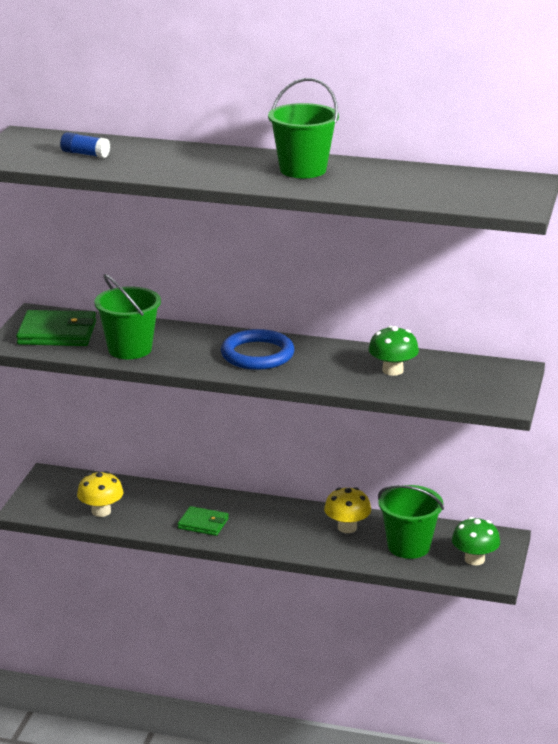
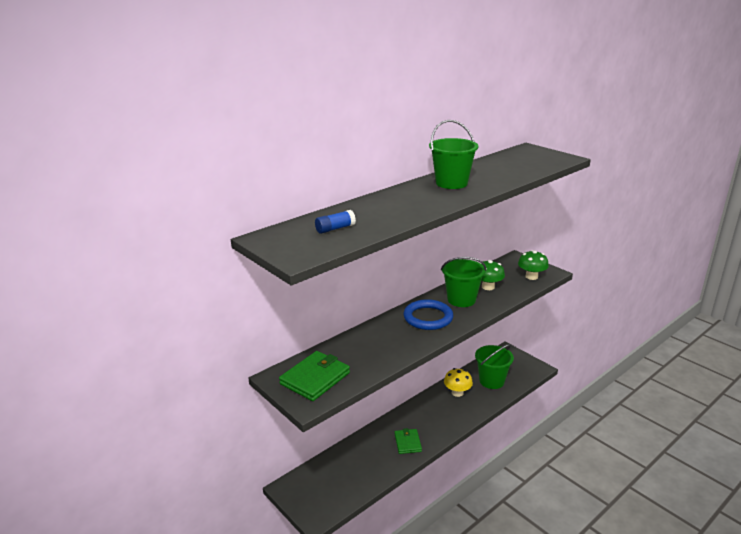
camera: 55 degrees left, 0 degrees up
(101, 511) = (354, 481): yellow mushroom -> none
(129, 349) = (372, 358): green bucket -> green bucket (461, 299)
(203, 523) = (407, 443): green wallet -> green wallet turned 60 degrees counterclockwise
(474, 559) = (519, 367): green mushroom -> green mushroom (531, 276)

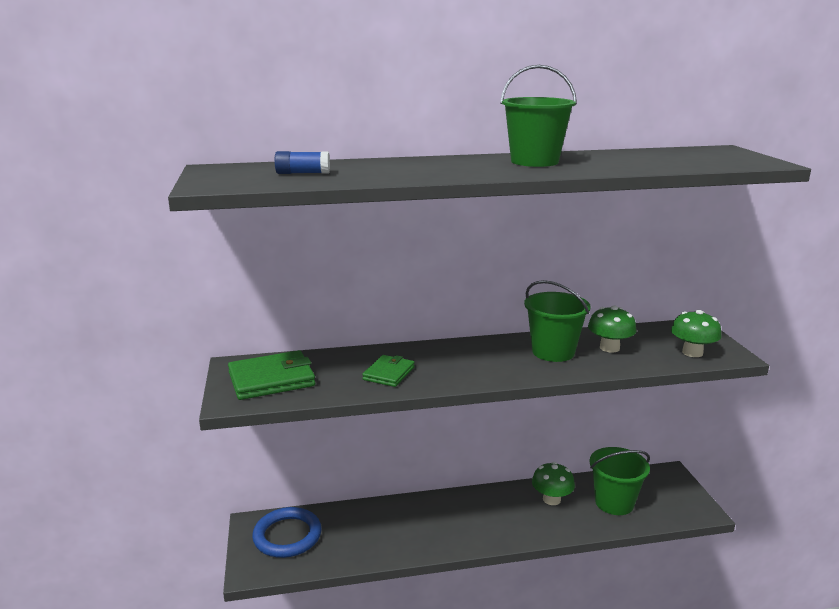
camera: 30 degrees right, 5 degrees down
(407, 443) = (432, 533): green wallet -> green wallet (388, 373)
(428, 317) = (483, 359): blue ring -> blue ring (287, 536)
(457, 392) = (551, 499): yellow mushroom -> green mushroom

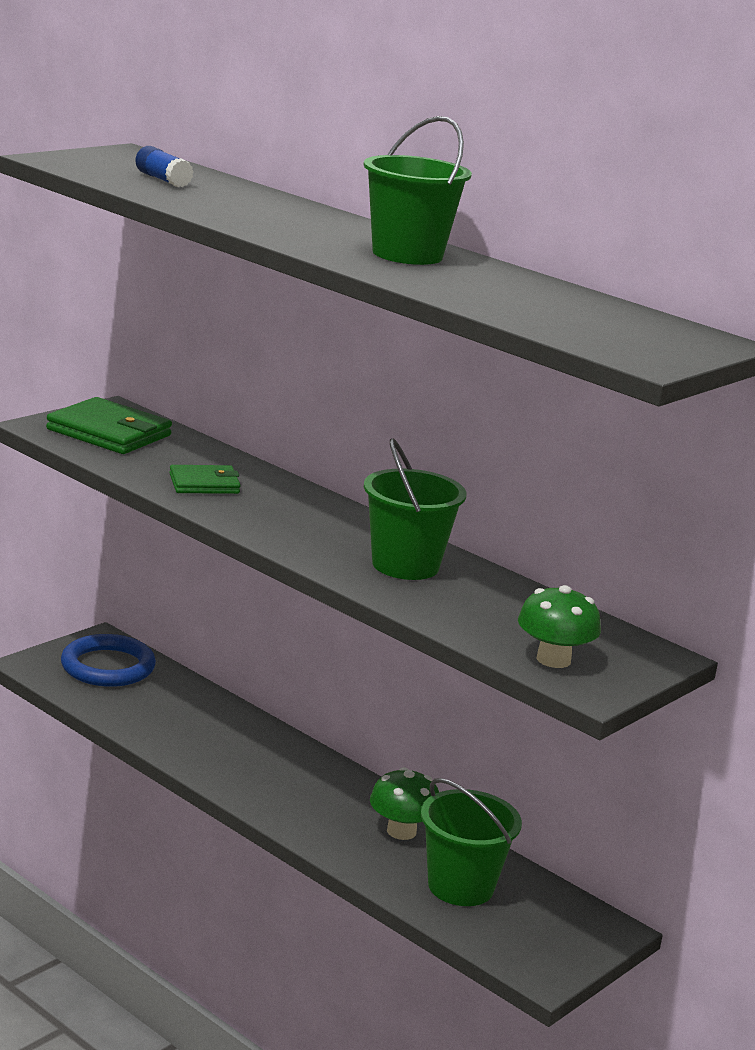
camera: 50 degrees right, 0 degrees up
(609, 348) = (477, 600): green mushroom -> none

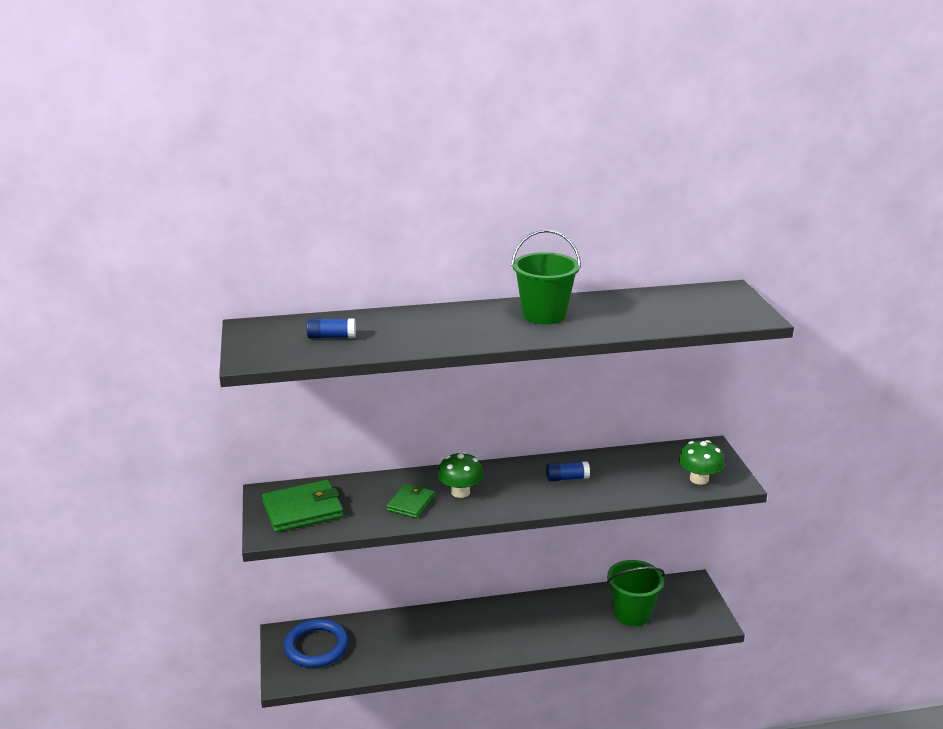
camera: 50 degrees left, 5 degrees up
(401, 831) = (571, 610): green mushroom -> green mushroom (460, 492)
(405, 565) = (567, 478): green bucket -> blue glue stick

